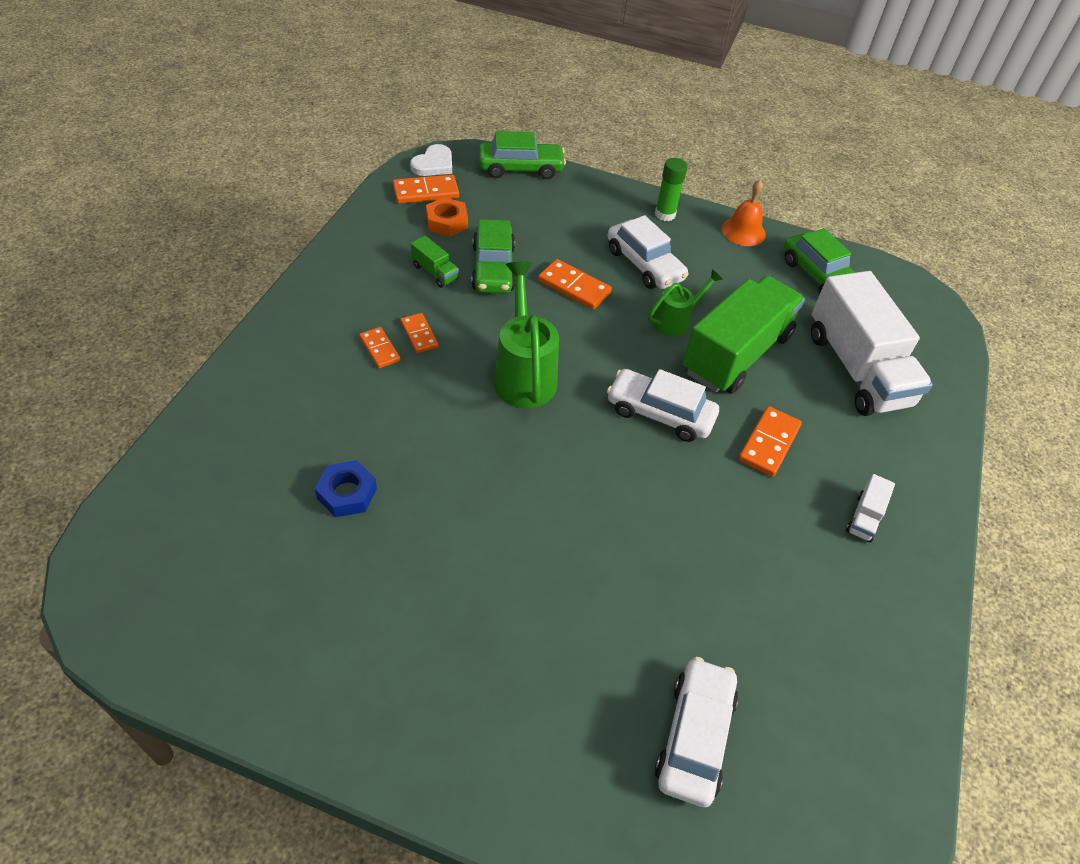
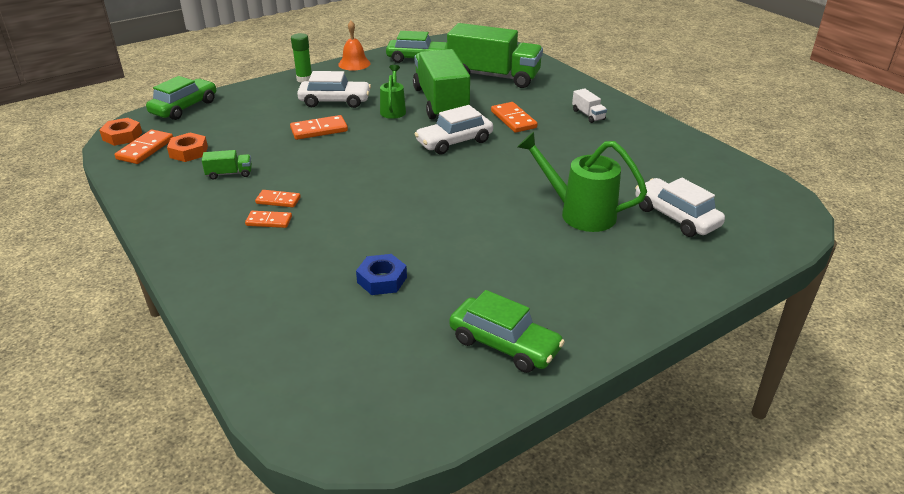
camera: 50 degrees left, 15 degrees down
(433, 164) = (122, 136): white heart -> orange nut
(493, 268) = (260, 151): green car -> green car (504, 344)
(524, 374) = (367, 174): green watering can -> green watering can (579, 213)
(857, 369) = (493, 76): white truck -> green truck

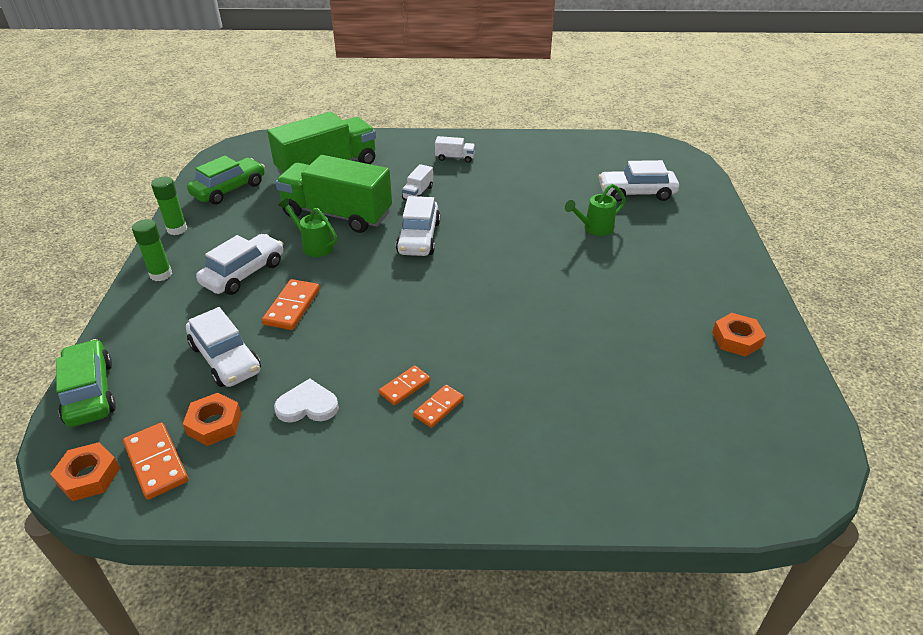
camera: 55 degrees left, 5 degrees up
(229, 174) = (307, 405): green truck -> white heart
(247, 131) = (225, 358): none -> white car
(354, 64) = (177, 229): orange bell -> green glue stick
(382, 280) = (603, 369): blue nut -> none
(504, 344) = (736, 339): green car -> orange nut
(513, 119) = (418, 193): orange domino -> white truck
(579, 213) = (594, 228): green watering can -> green watering can, size x0.60

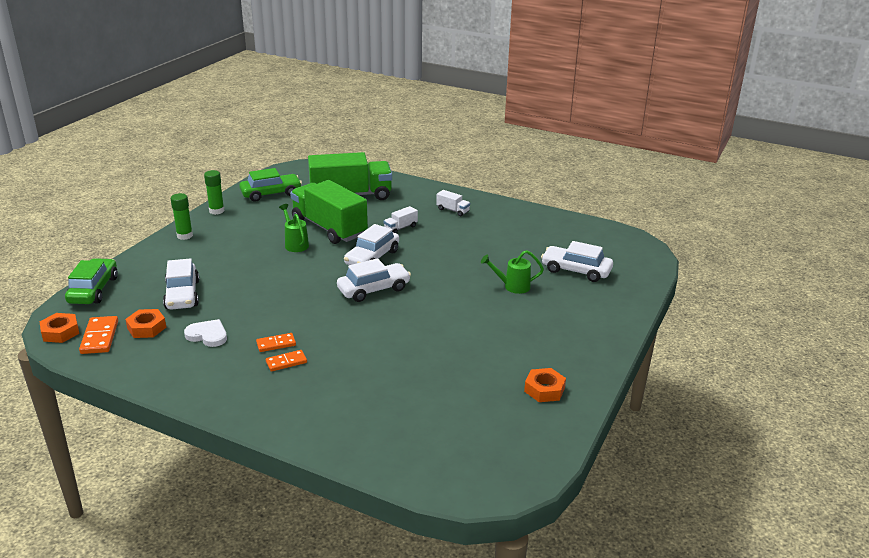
camera: 25 degrees right, 10 degrees down
(244, 273) = (235, 249): white car -> white car (374, 289)
(292, 307) = (248, 277): orange domino -> none

